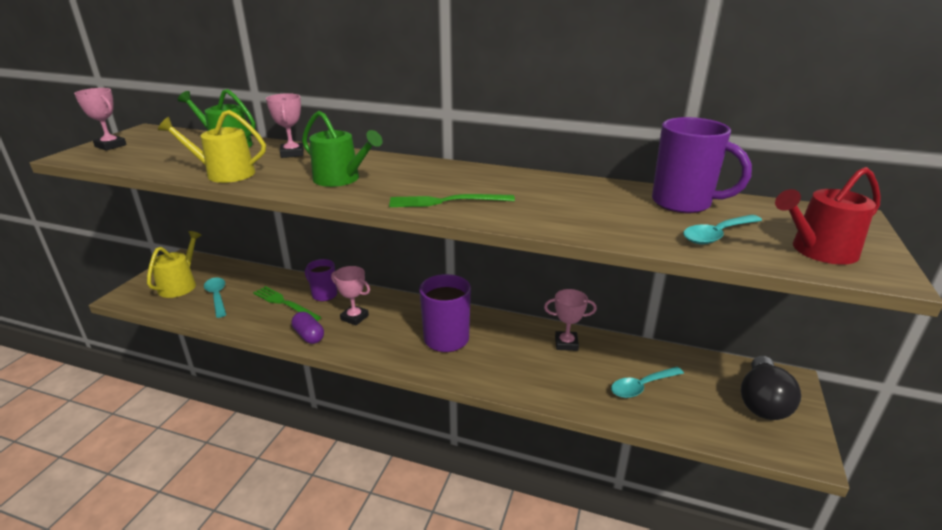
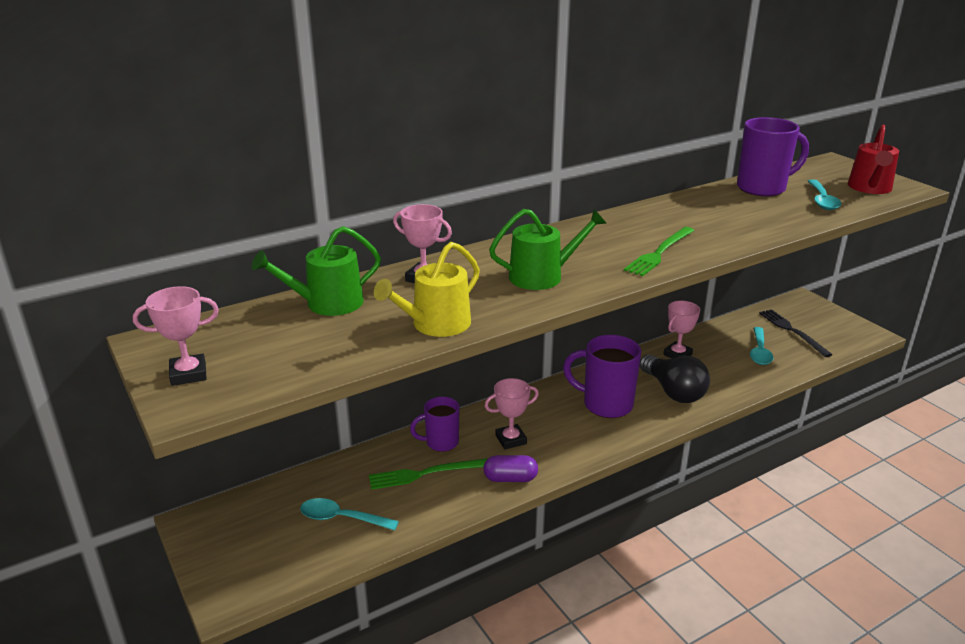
camera: 50 degrees left, 0 degrees up
(180, 285) = (267, 541): yellow watering can -> none
(714, 394) = (792, 331): none -> black fork
(762, 402) = (815, 320): black light bulb -> black light bulb (673, 392)

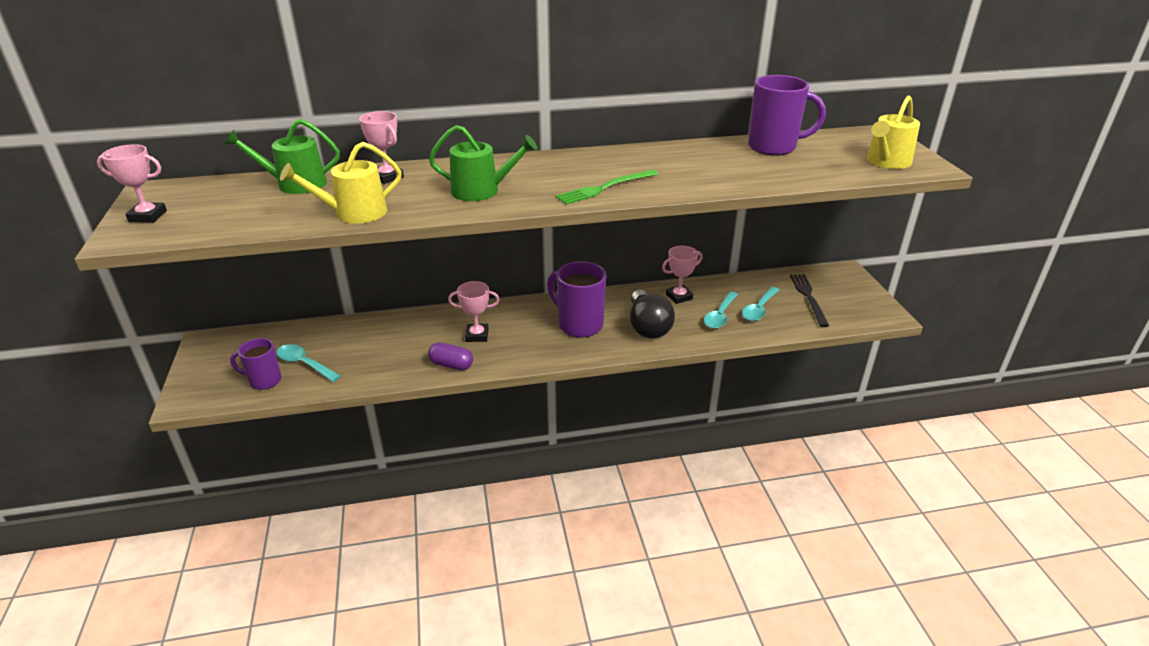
camera: 20 degrees right, 5 degrees up
(425, 474) = (390, 346): green fork -> none
(441, 443) = (421, 325): purple mug -> purple mug (264, 381)
(822, 200) = (820, 166): turquoise spoon -> turquoise spoon (720, 316)
(870, 188) = (886, 162): red watering can -> yellow watering can

